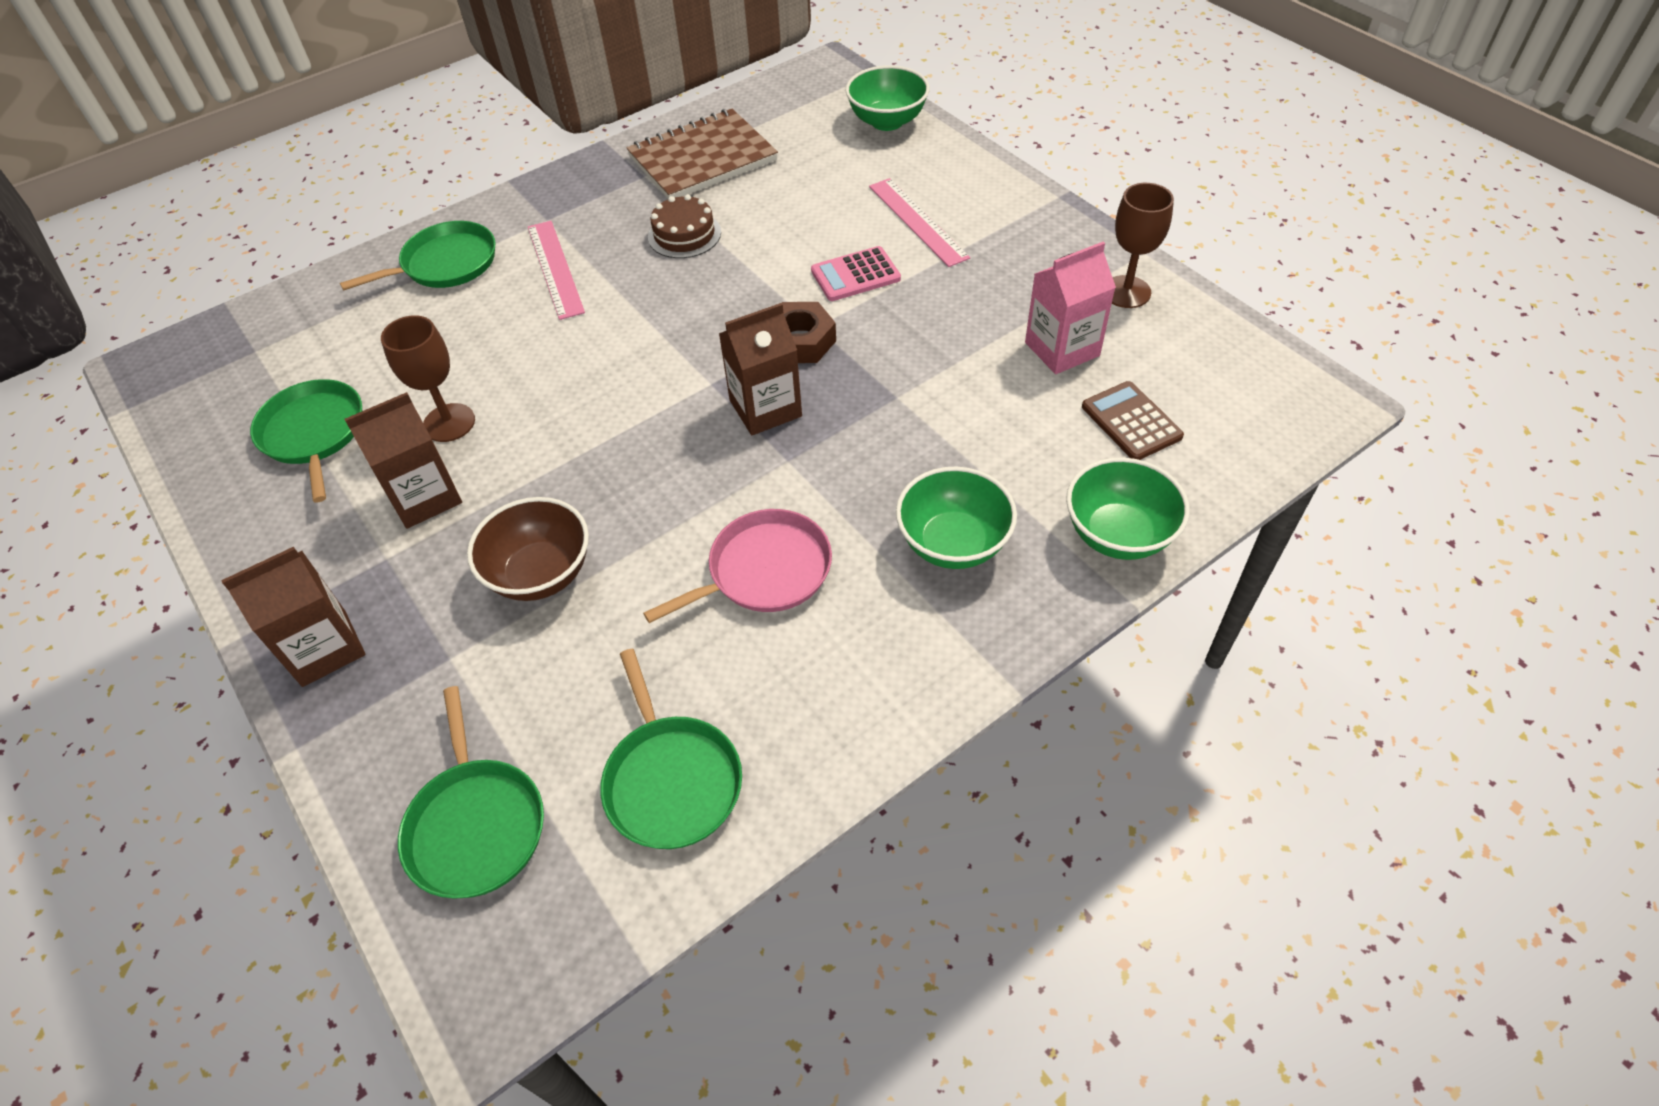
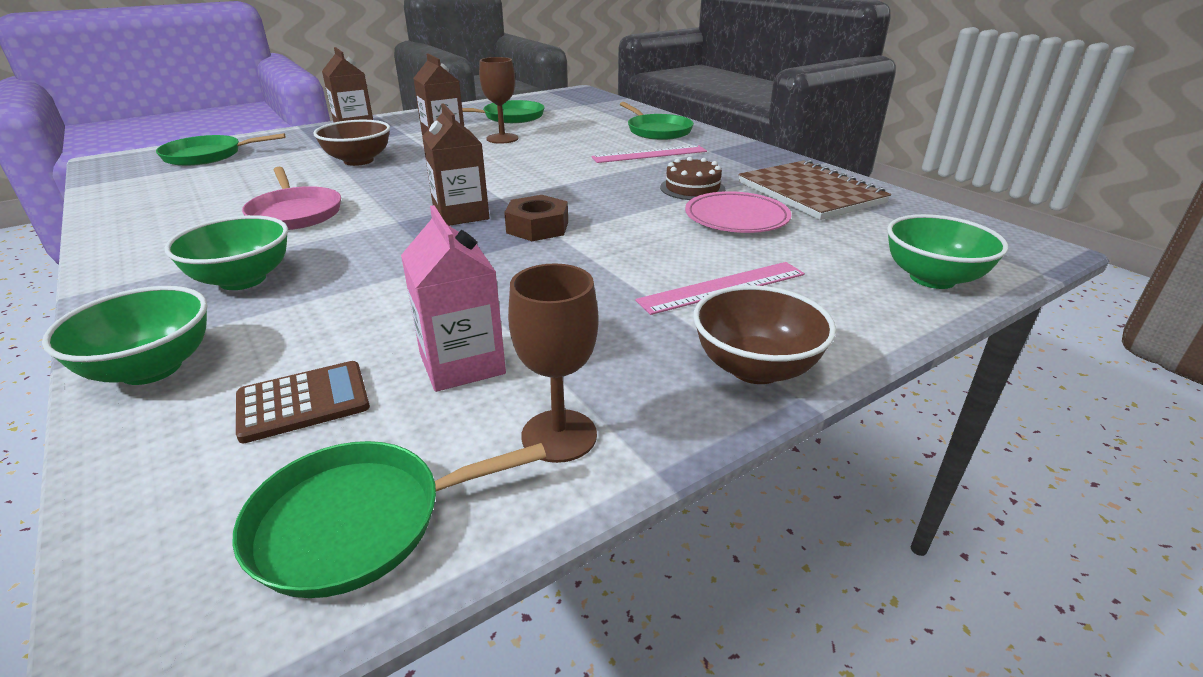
camera: 90 degrees right, 20 degrees down
(671, 780) = (169, 191): green pan -> green pan (358, 522)
(770, 208) = (736, 218): none -> pink plate
(855, 275) = (628, 252): pink calculator -> none
(1030, 212) = (755, 368): none -> brown bowl

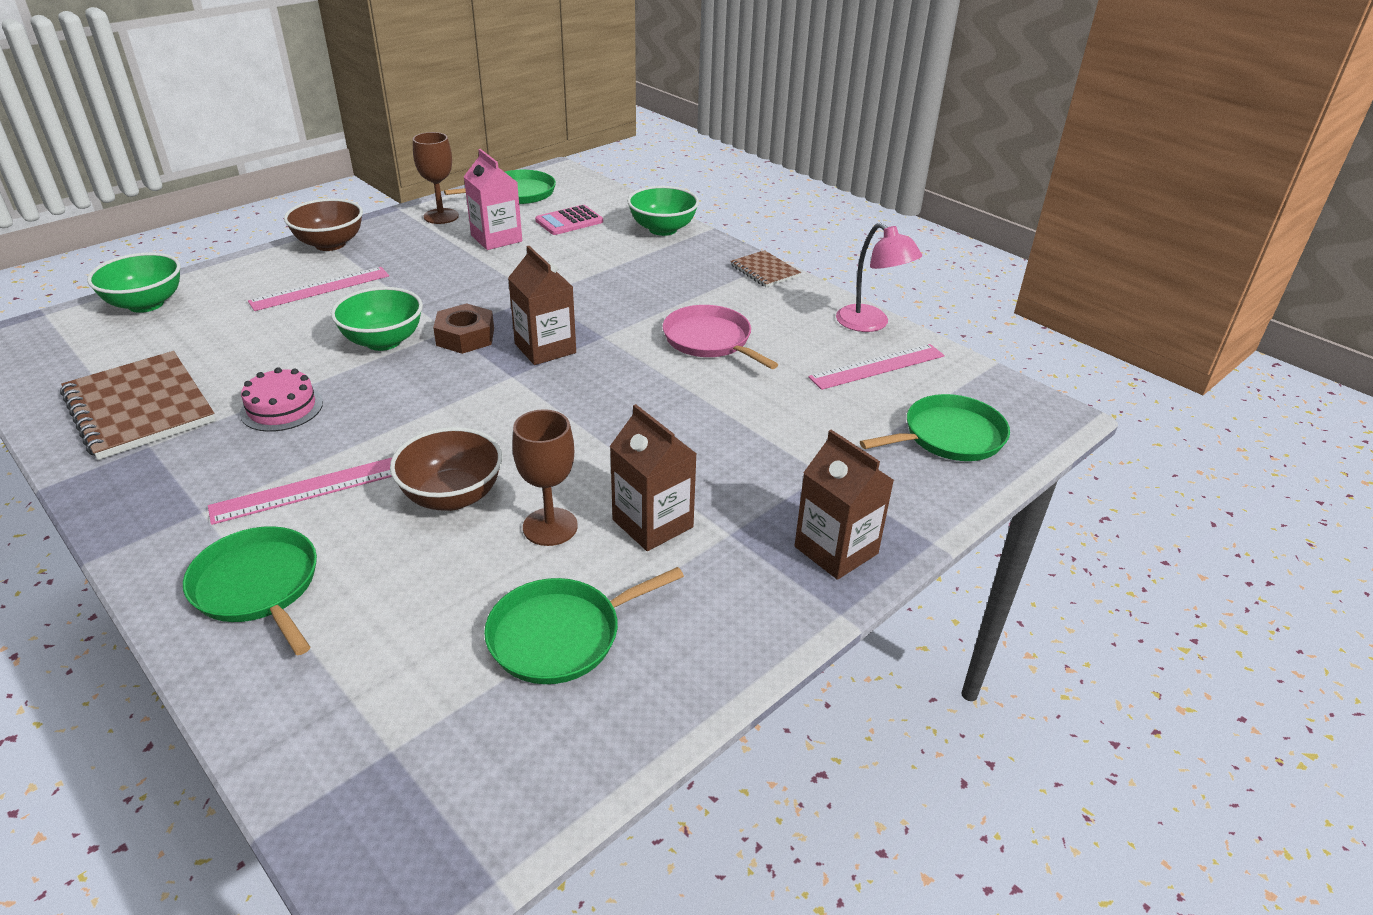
camera: 170 degrees right, 5 degrees up
(112, 218) = (870, 324): none -> pink lamp
(115, 281) = (765, 271): none -> brown notebook
(177, 189) = (877, 366): none -> pink ruler
(243, 280) = (676, 276): green bowl -> green bowl (383, 341)
(303, 402) = (569, 221): brown calculator -> pink calculator
(358, 161) = (731, 439): brown bowl -> brown bowl (452, 496)
(692, 188) = (282, 408): brown cake -> pink cake
(736, 218) = (260, 361): pink plate -> none

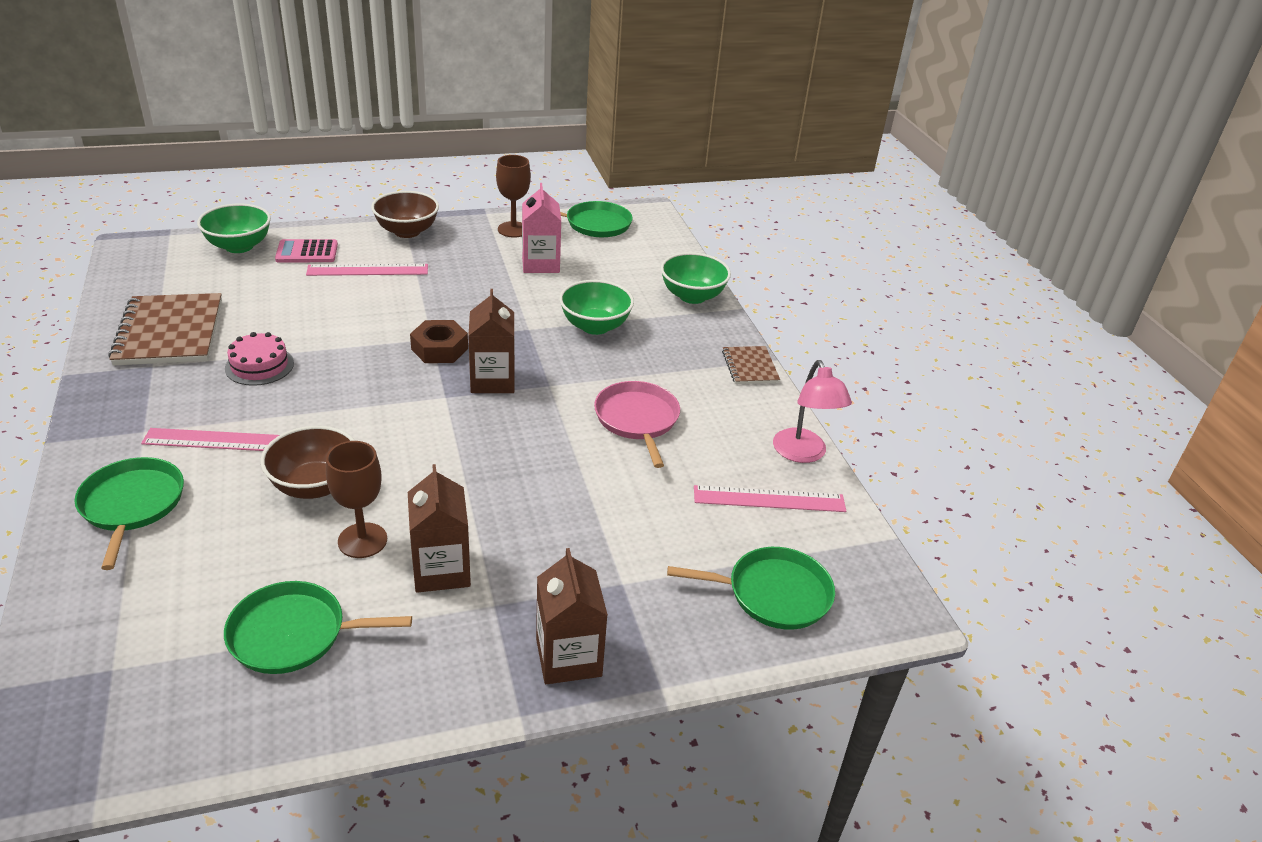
camera: 25 degrees right, 0 degrees up
(383, 341) = (375, 332): green bowl -> green bowl (595, 326)
(569, 221) = (616, 264): pink calculator -> pink calculator (307, 252)

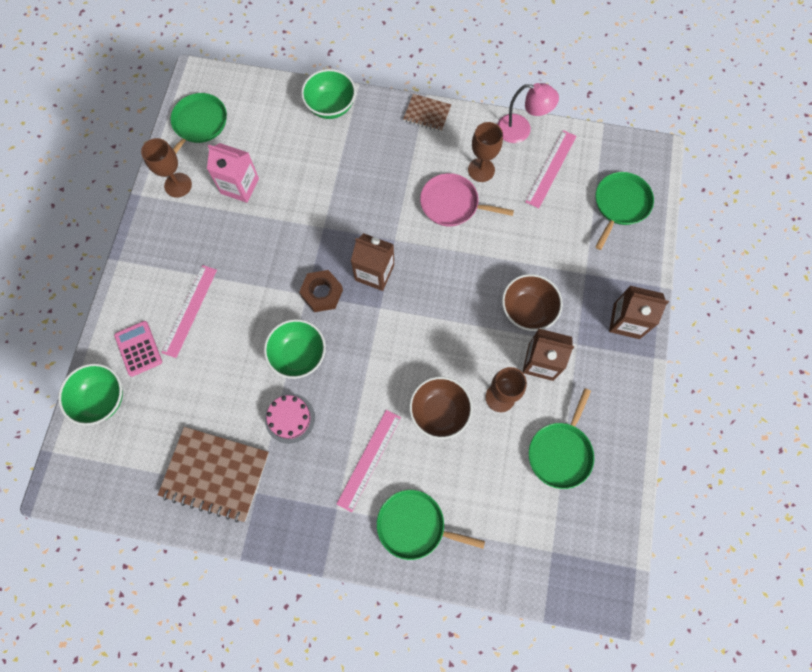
camera: 60 degrees left, 35 degrees up
(307, 252) = (138, 348): pink calculator -> pink calculator turned 135 degrees clockwise
(407, 231) = (141, 264): brown bowl -> brown bowl (527, 310)
(595, 326) = (339, 184): green bowl -> green bowl (298, 355)
(709, 432) = (481, 170): none -> brown goblet

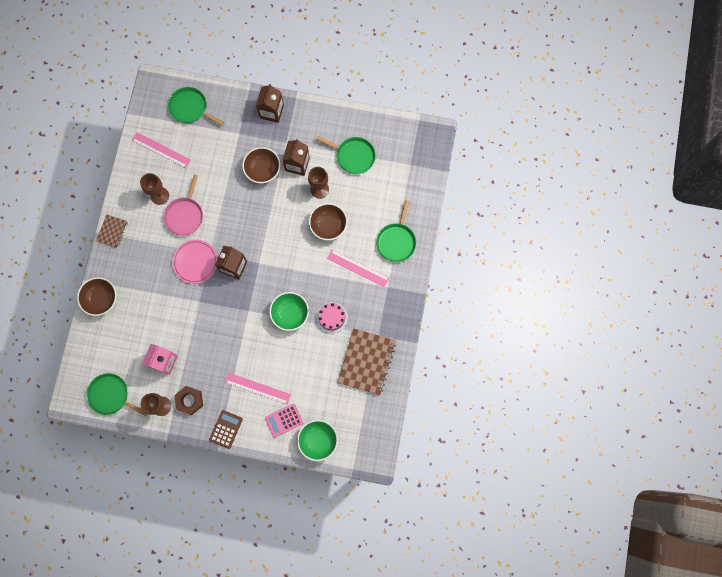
camera: 90 degrees left, 5 degrees up
(136, 269) = (226, 429): none -> brown calculator
(322, 293) = (247, 300): brown nut -> brown nut (189, 400)
(331, 106) = (101, 299): green bowl -> brown bowl
(382, 220) = (195, 262): none -> pink plate
(521, 130) = (130, 168): pink lamp -> none

